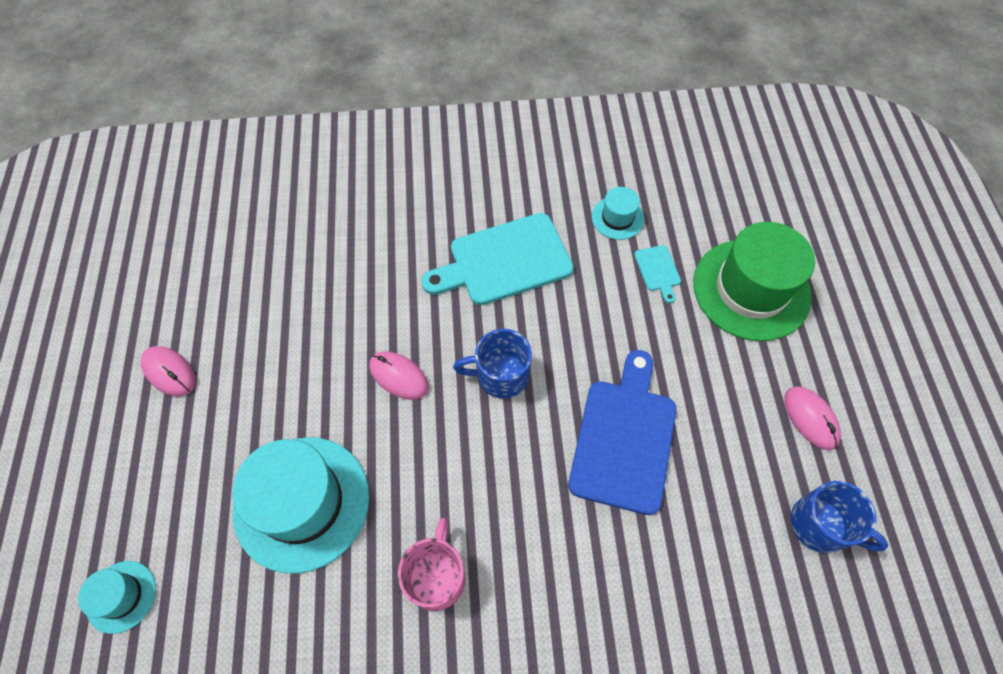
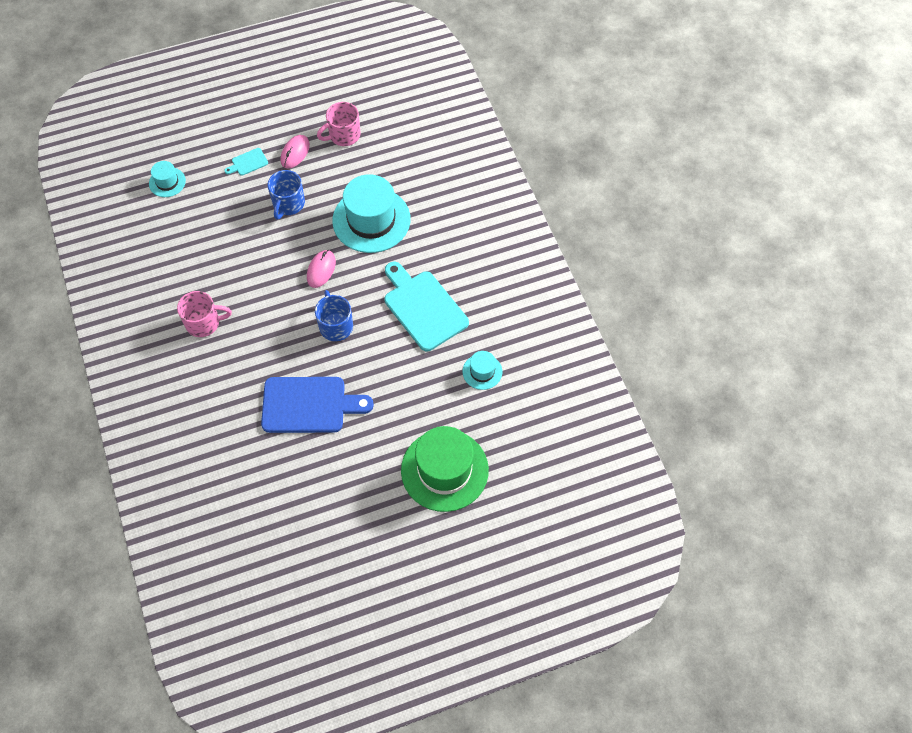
camera: 75 degrees right, 0 degrees up
(173, 299) = (343, 135): none -> pink mug
(301, 503) = (232, 245): turquoise hat -> turquoise hat (371, 220)
(658, 271) = (443, 406): turquoise cutting board -> turquoise cutting board (248, 162)
(810, 418) = (349, 518): pink mouse -> none
(820, 525) = (275, 528): blue mug -> blue mug (288, 204)

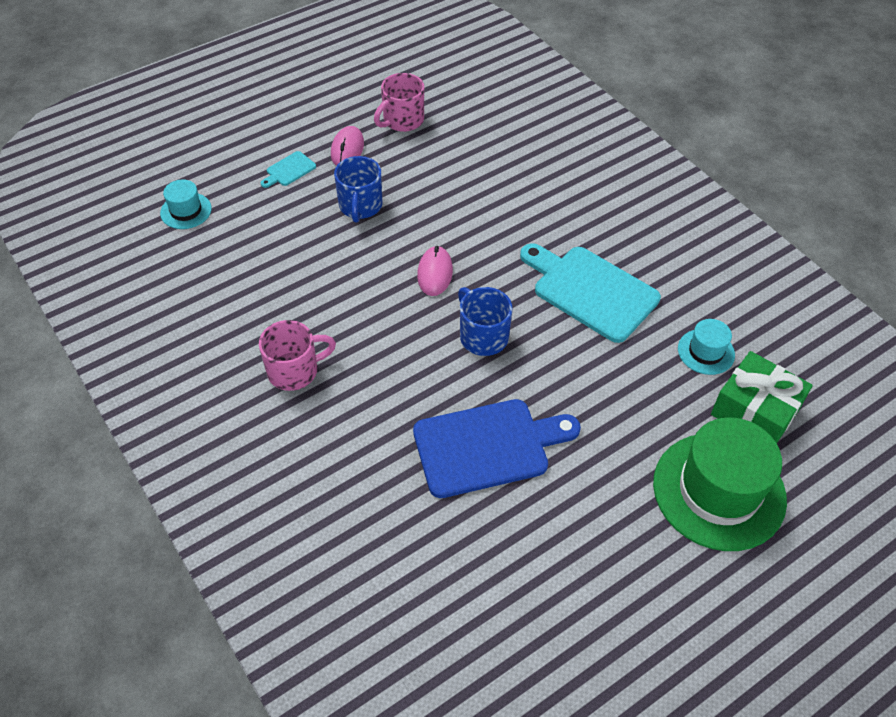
camera: 15 degrees left, 10 degrees down
(371, 220) = (477, 204): turquoise hat -> none
(495, 422) = (755, 411): none -> green gift

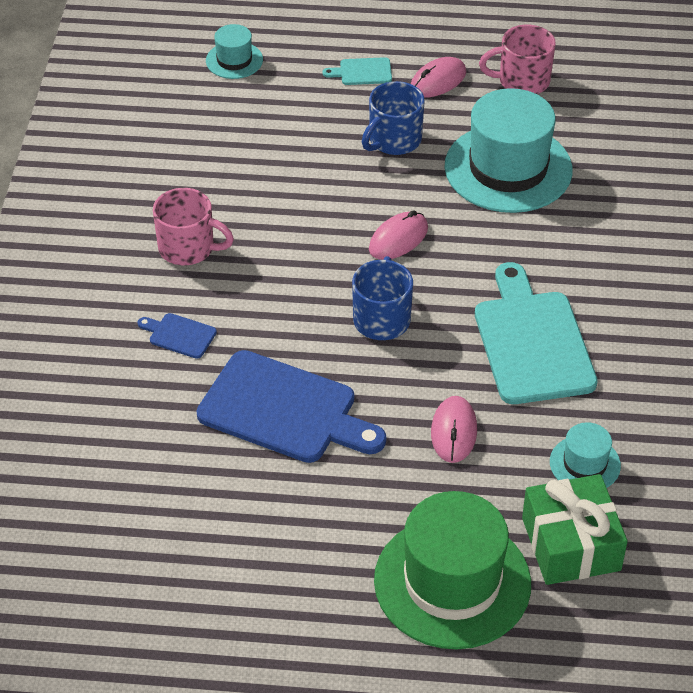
camera: 40 degrees right, 5 degrees down
(356, 441) = (179, 335): none -> blue cutting board
(454, 183) = (508, 168): none -> turquoise hat
(609, 385) = (454, 432): none -> pink mouse

